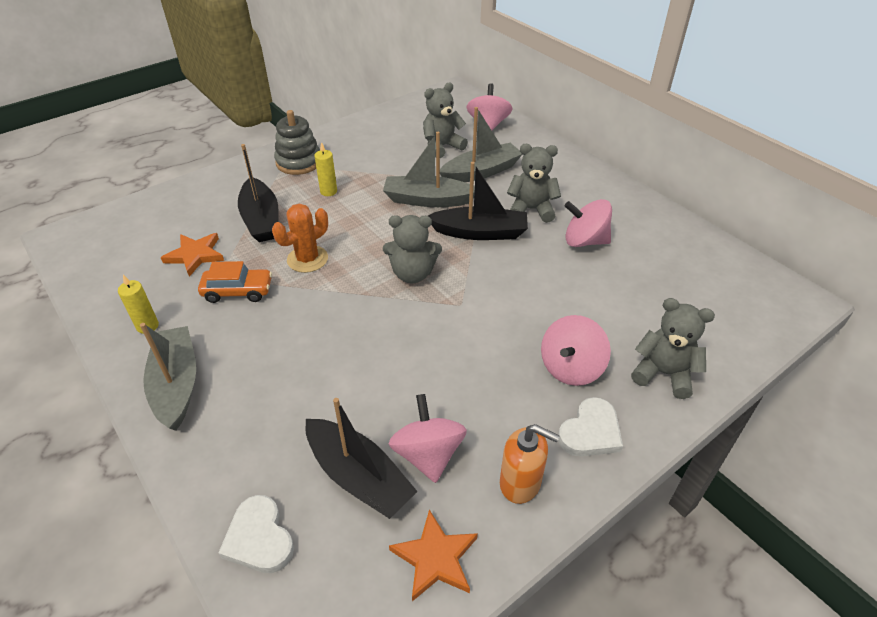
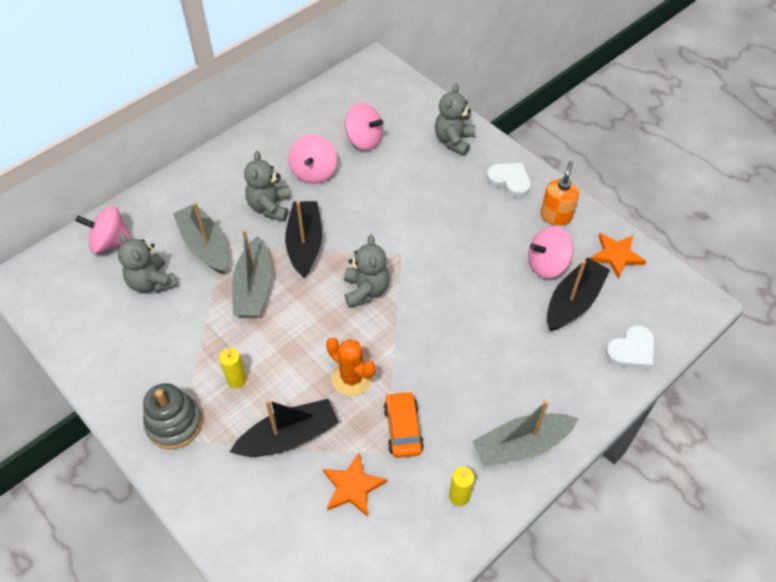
camera: 95 degrees left, 10 degrees up
(571, 368) = (457, 188): pink spinning top -> pink spinning top (364, 140)

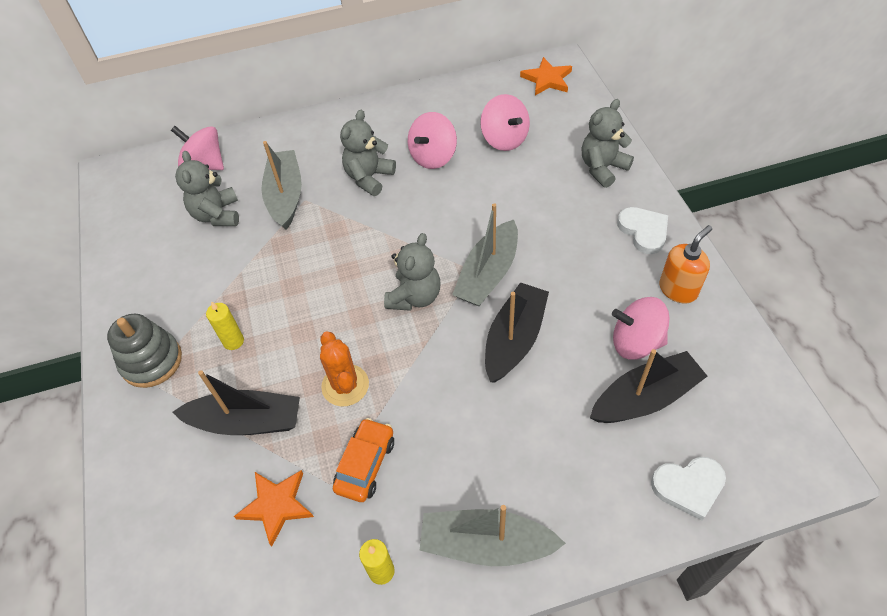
camera: 30 degrees right, 0 degrees up
(253, 288) = (305, 253): grey boat -> grey boat (488, 274)
(305, 244) = (381, 226): black boat -> black boat (514, 339)
(616, 256) = (730, 363): orange star -> orange star (547, 79)

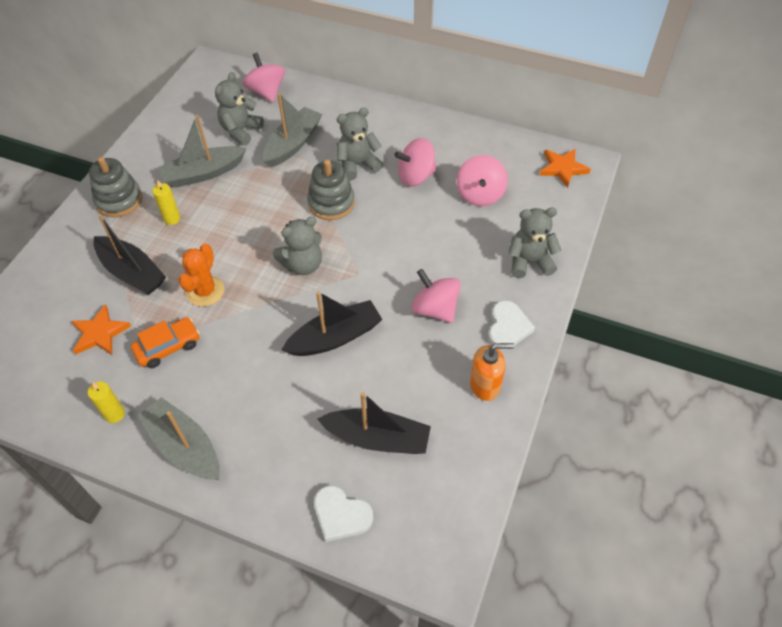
camera: 35 degrees right, 0 degrees up
(381, 226) = (331, 203): none -> grey stacking toy
(488, 274) = (365, 282): grey boat -> grey boat (203, 173)
(636, 342) = (413, 398): pink spinning top -> pink spinning top (435, 309)

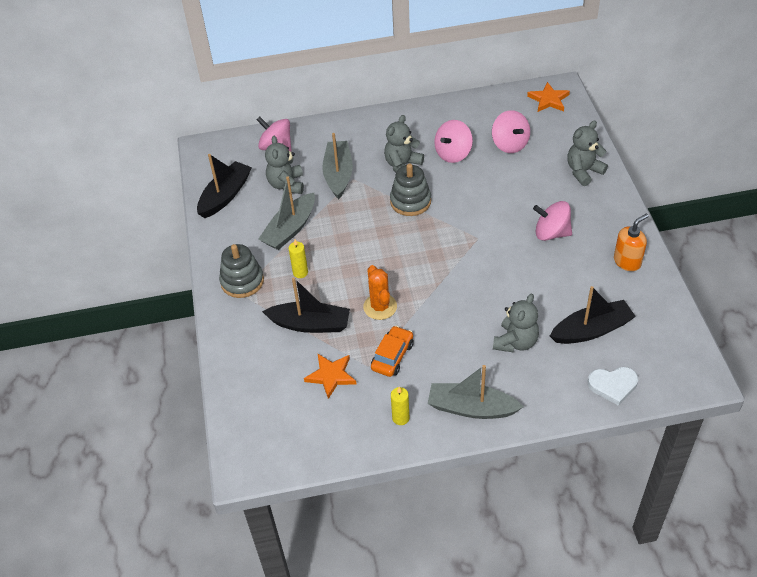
camera: 30 degrees left, 5 degrees down
(303, 265) = (432, 252): grey teddy bear -> grey teddy bear (515, 342)
(335, 337) = (503, 286): black boat -> black boat (225, 195)
(507, 327) = (608, 219): white heart -> none

